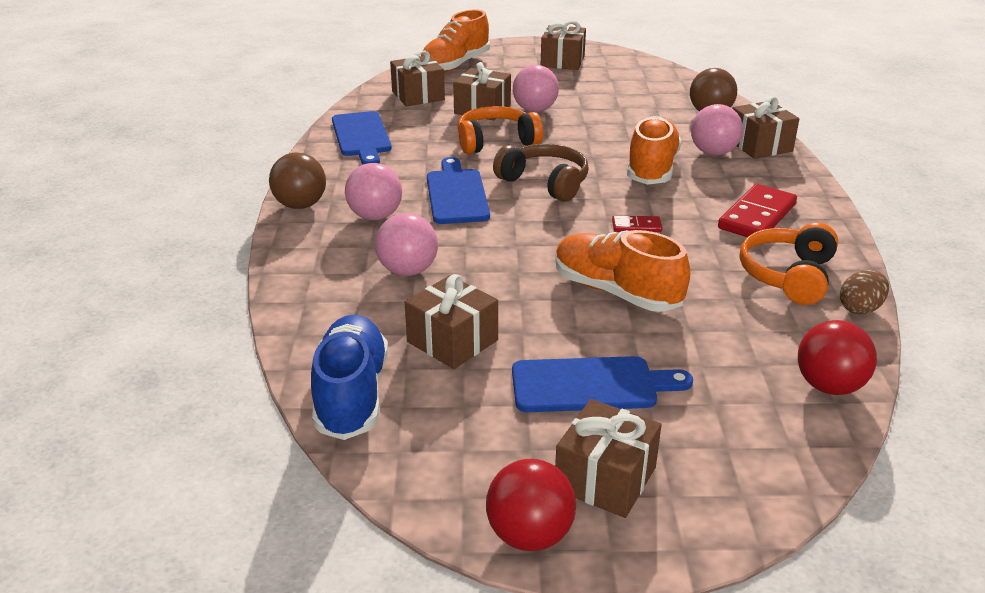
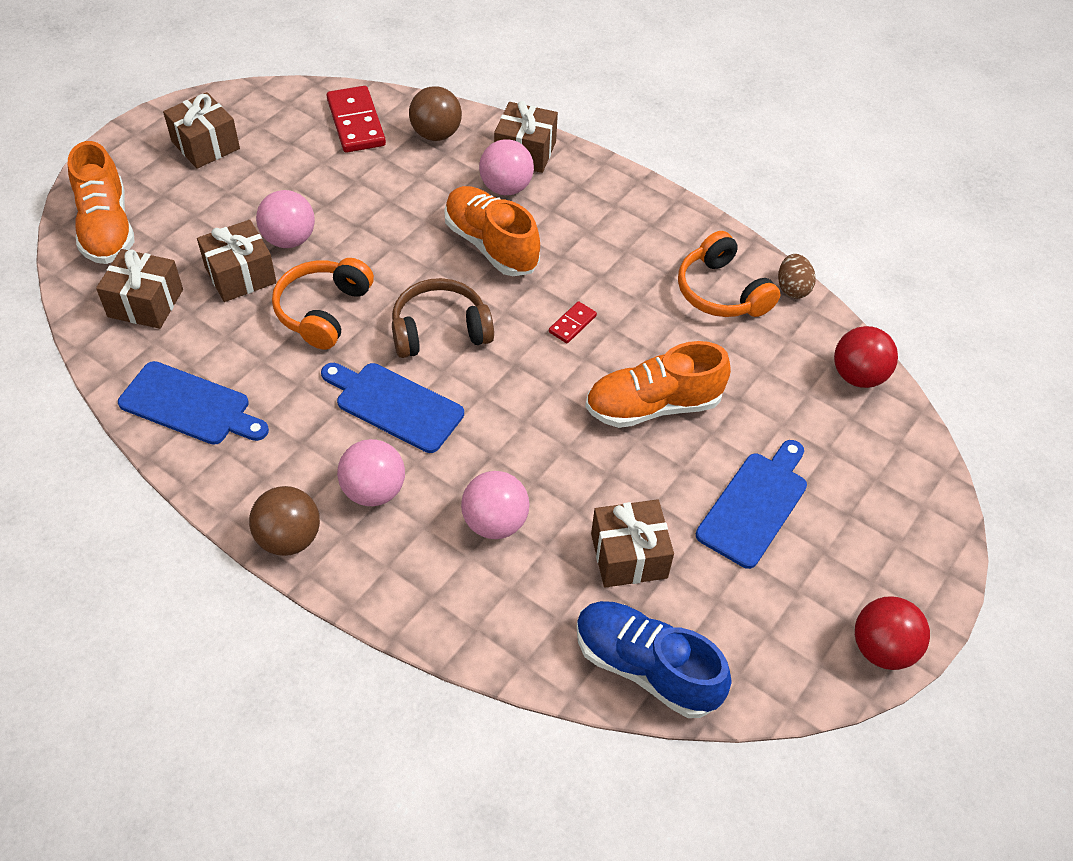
camera: 55 degrees left, 20 degrees up
(605, 478) = (858, 567): brown gift -> none
(757, 216) = (628, 243): red domino -> red domino (356, 123)

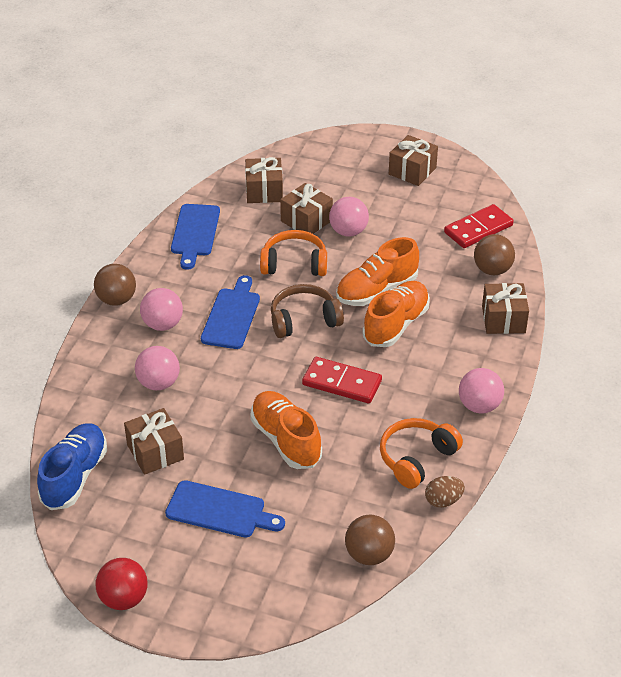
camera: 75 degrees right, 10 degrees down
(106, 227) = (316, 156): orange shoe -> orange shoe (377, 290)
(440, 330) = (304, 320): brown headphones -> brown headphones turned 75 degrees counterclockwise
(506, 188) = (458, 318): pink ball -> pink ball (479, 406)
(572, 324) = (342, 383): red domino -> red domino, size x1.98
(858, 376) = (369, 555): red ball -> brown ball

